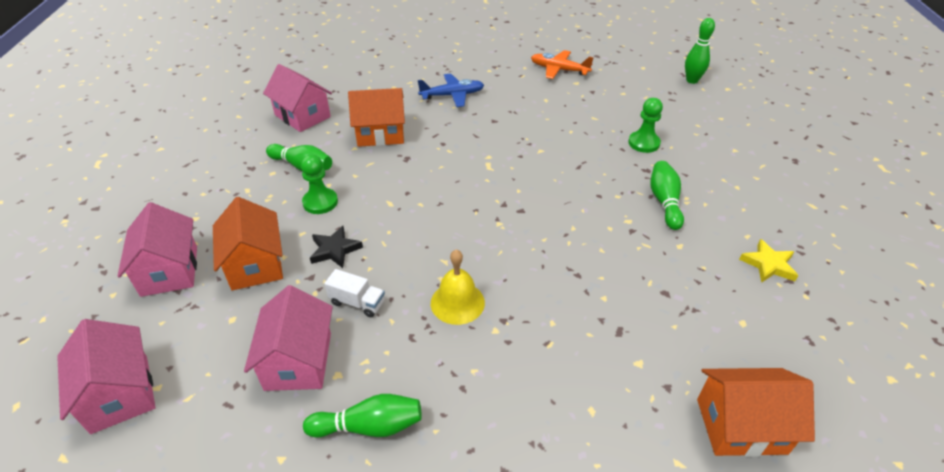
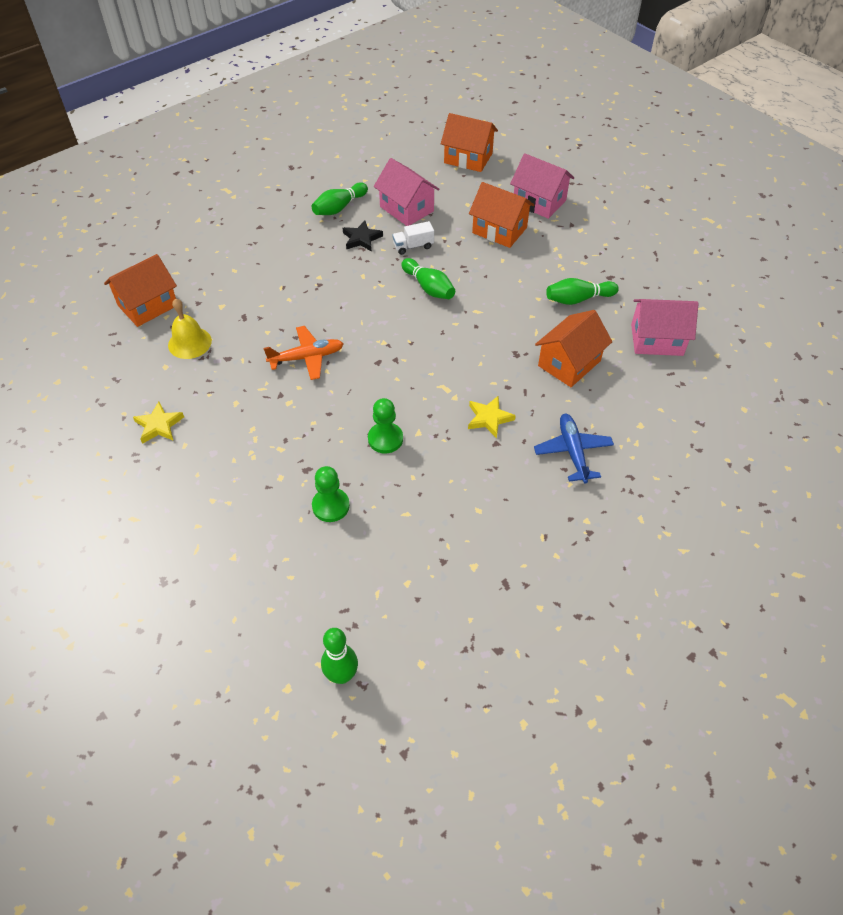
camera: 140 degrees right, 10 degrees up
(120, 393) = (468, 158): pink house -> orange house
(320, 202) = (523, 283): green pawn -> green pawn (385, 439)
(335, 250) = (467, 263): black star -> black star (361, 239)
(452, 95) = (572, 451): blue plane -> blue plane turned 135 degrees clockwise
(457, 302) = (356, 278): yellow bell -> yellow bell (190, 343)
(481, 134) = (489, 418): none -> yellow star
(559, 70) = (514, 579): orange plane -> orange plane (307, 357)
(664, 202) = (270, 440): green bowling pin -> green bowling pin (429, 287)

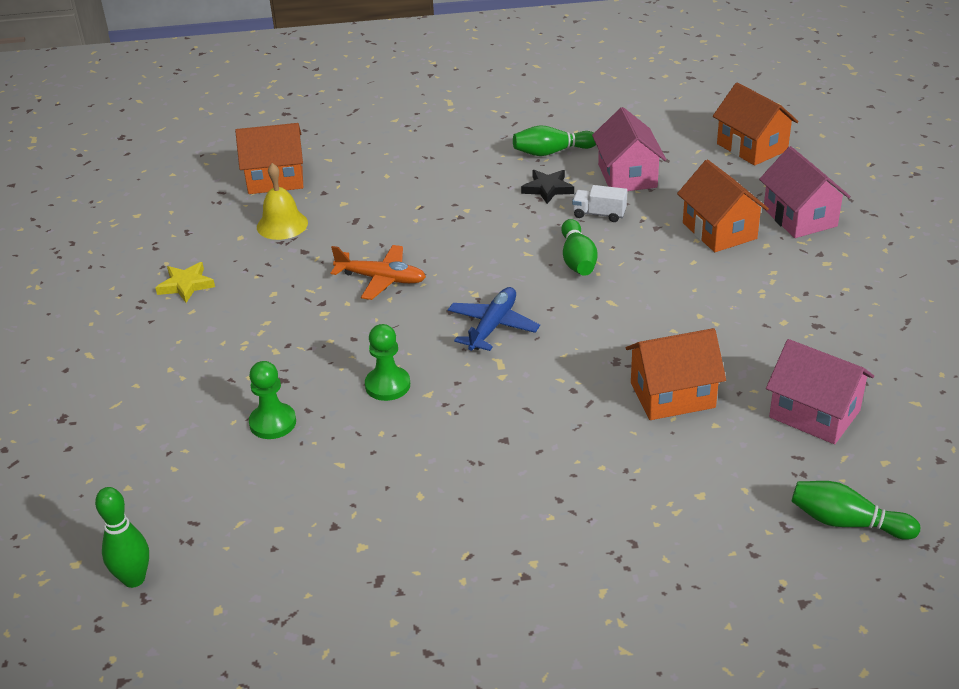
camera: 35 degrees right, 15 degrees down
(489, 418) = (520, 412): yellow star -> none
(572, 451) = (586, 486): blue plane -> blue plane (493, 326)
(578, 299) = (750, 334): green bowling pin -> green bowling pin (847, 522)

